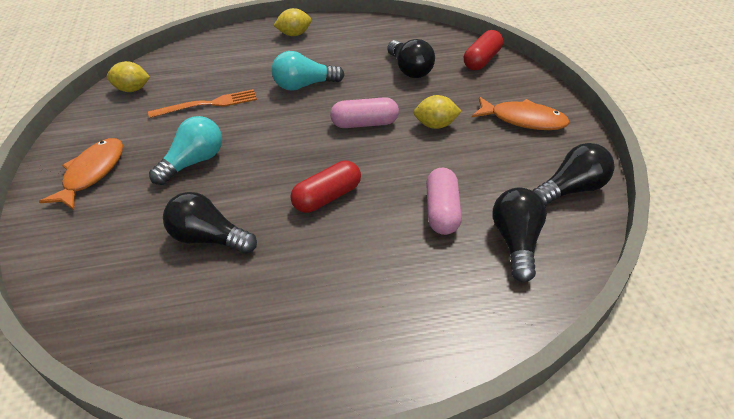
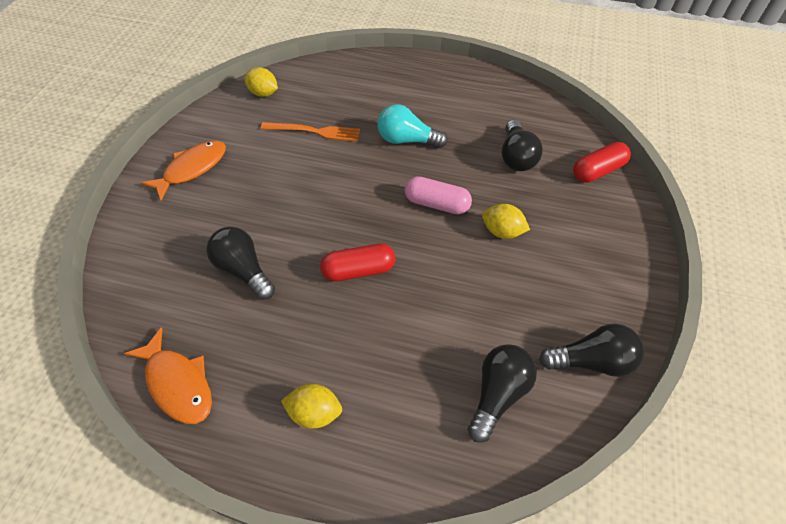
camera: 25 degrees right, 10 degrees up
(193, 162) = (271, 188): turquoise light bulb -> none
(294, 34) = (431, 77): yellow lemon -> yellow lemon (314, 412)
(442, 211) = (450, 329): pink capsule -> none
(523, 120) = (594, 260): orange fish -> orange fish (178, 383)

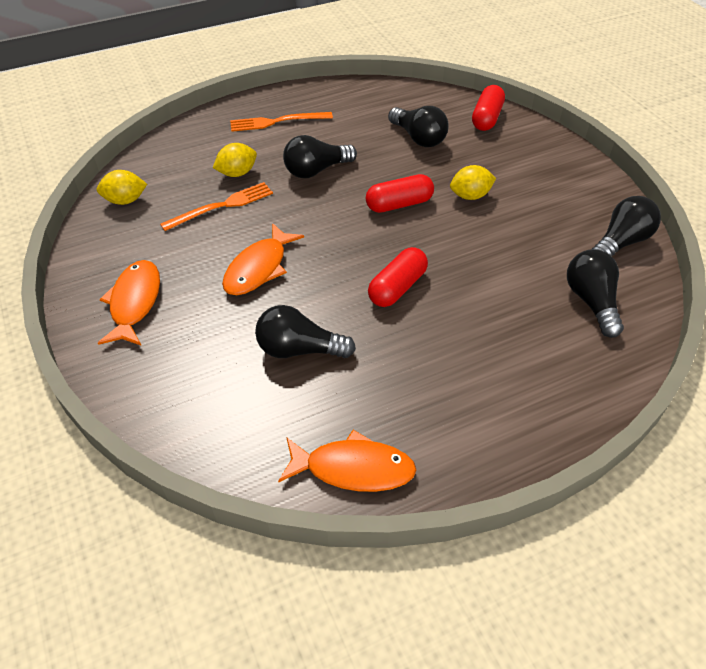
camera: 40 degrees left, 5 degrees down
(286, 192) = (259, 268): none -> orange fish
(314, 412) = (488, 404): yellow lemon -> yellow lemon (237, 173)
(407, 140) = (316, 170): turquoise light bulb -> black light bulb
(422, 86) = (277, 122): none -> orange fork
(436, 204) = (399, 204): pink capsule -> red capsule

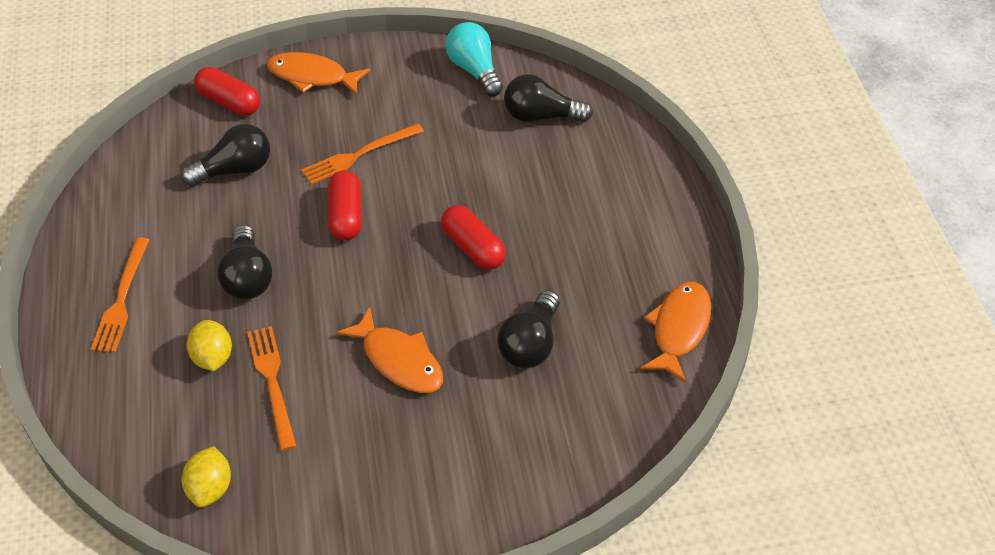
camera: 75 degrees left, 0 degrees up
(134, 302) = (410, 488): orange fish -> orange fish (312, 76)
(470, 196) = (359, 155): yellow lemon -> orange fork
(620, 242) = (474, 70): black light bulb -> turquoise light bulb

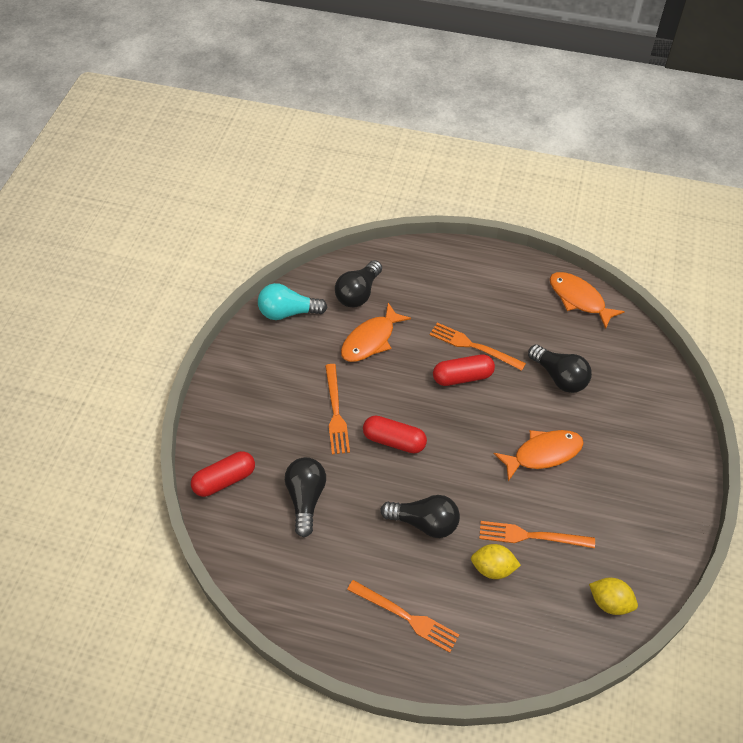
camera: 65 degrees left, 5 degrees up
(312, 76) = (230, 414): orange fish -> orange fish (371, 340)
(527, 244) = (473, 346): none -> orange fork

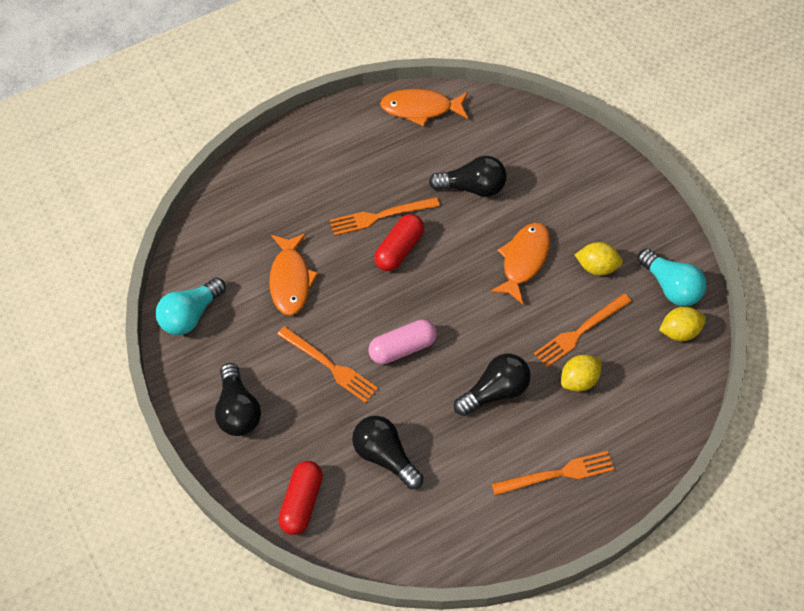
camera: 45 degrees left, 5 degrees up
(358, 293) = (234, 247): black light bulb -> black light bulb (238, 410)
(394, 440) = (402, 348): red capsule -> pink capsule
(594, 503) = (597, 267): none -> yellow lemon
(639, 564) = (670, 286): none -> turquoise light bulb

